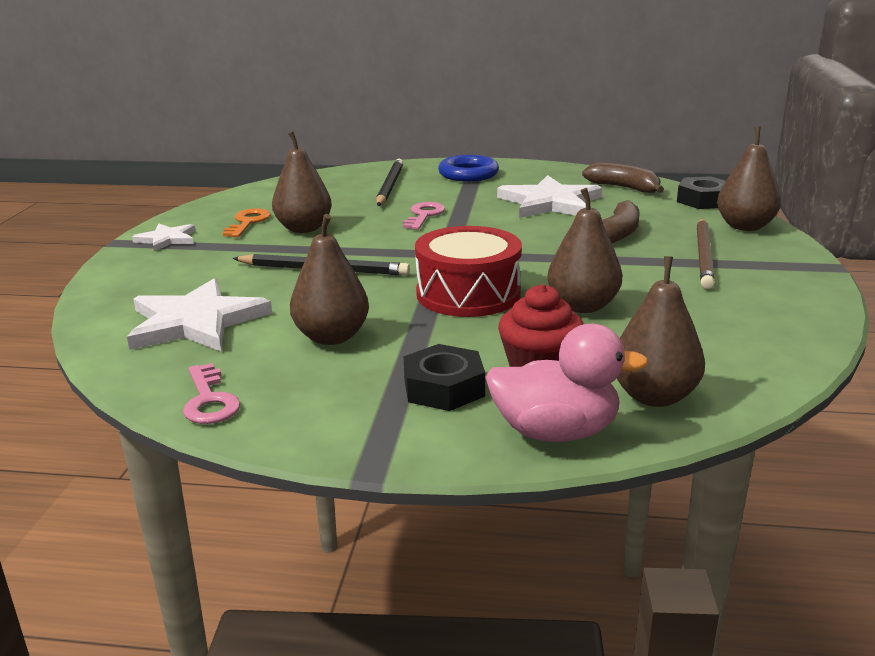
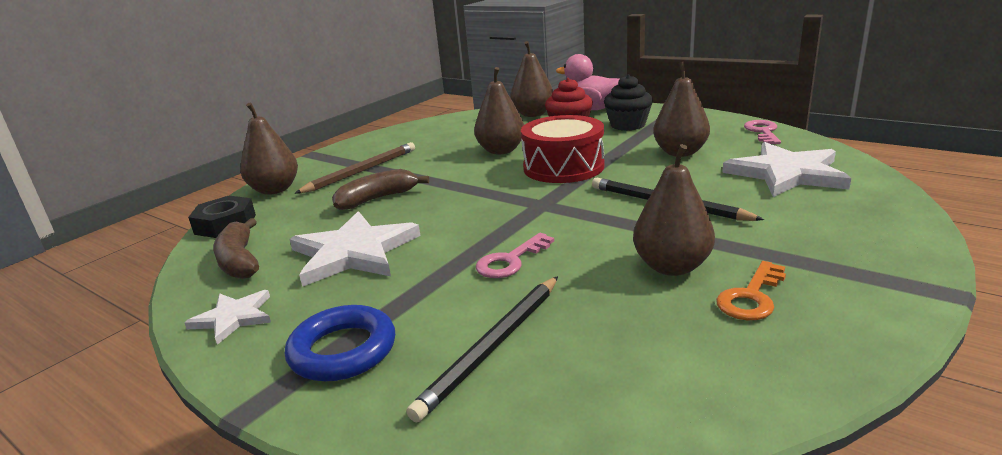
camera: 150 degrees left, 0 degrees up
(167, 239) = (871, 283): white star -> white star (233, 318)
(444, 388) = (627, 125): black nut -> black cupcake

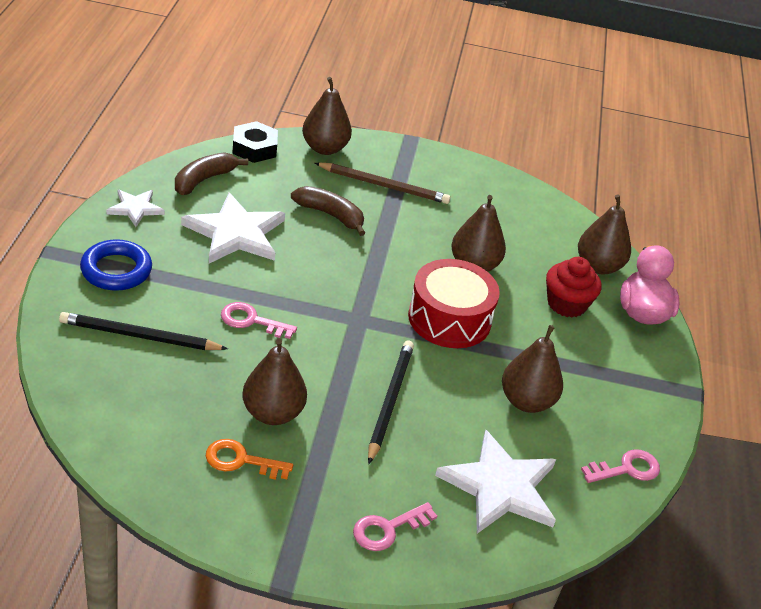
camera: 55 degrees right, 15 degrees up
(627, 125) = (597, 351): black cupcake -> none
(852, 226) = (388, 529): none -> pink key

